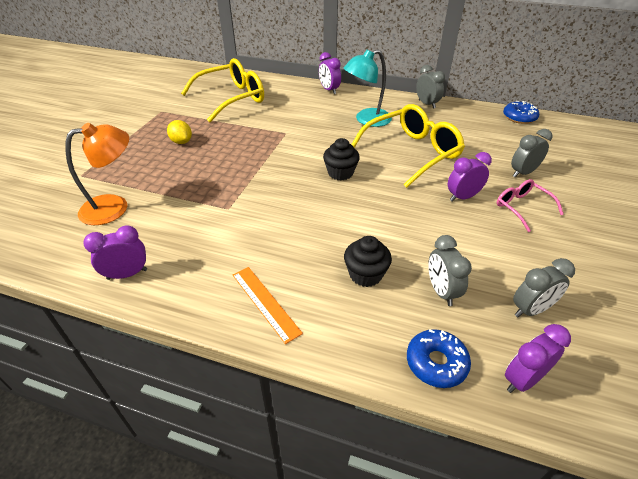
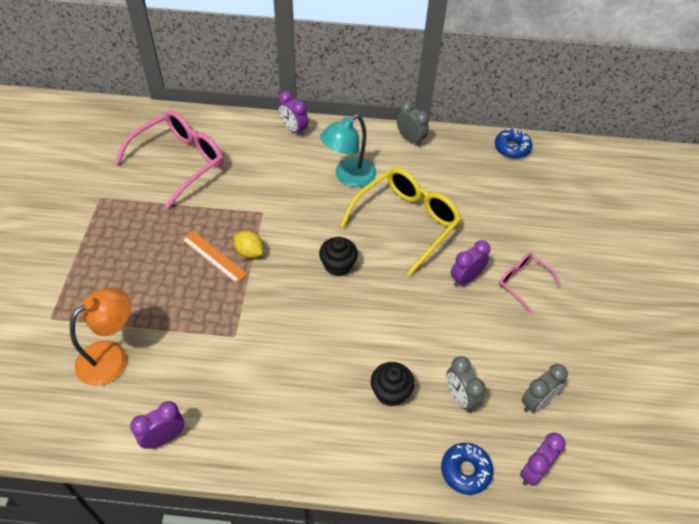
camera: 15 degrees left, 10 degrees up
(181, 142) = (146, 246): yellow lemon -> yellow lemon (249, 252)
(232, 98) = (180, 162): yellow glasses -> pink glasses
(265, 303) = (307, 442): orange ruler -> orange ruler (214, 256)
(522, 173) = (520, 234): grey clock -> none

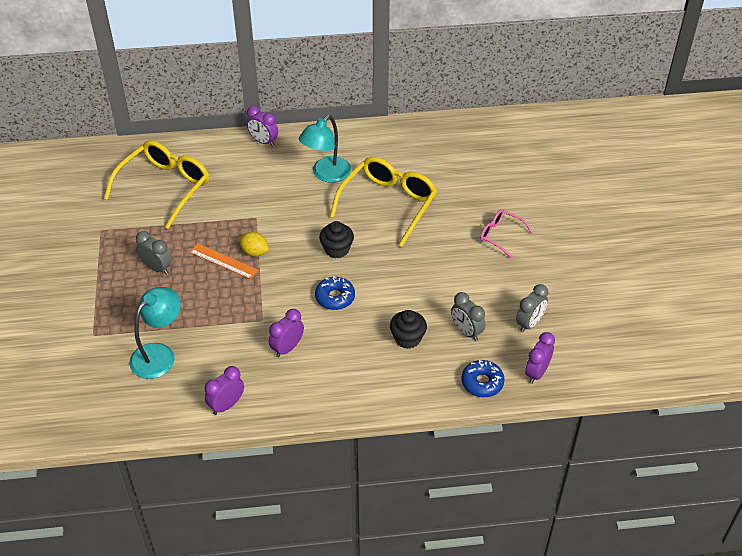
camera: 10 degrees left, 5 degrees down
(111, 356) = (159, 354): orange lamp -> turquoise lamp
(180, 162) = (165, 187): pink glasses -> yellow glasses
(410, 139) = (375, 133): grey clock -> grey clock (157, 268)
(466, 278) = (451, 241): purple clock -> purple clock (287, 348)
(512, 148) = (469, 125): blue donut -> blue donut (335, 297)

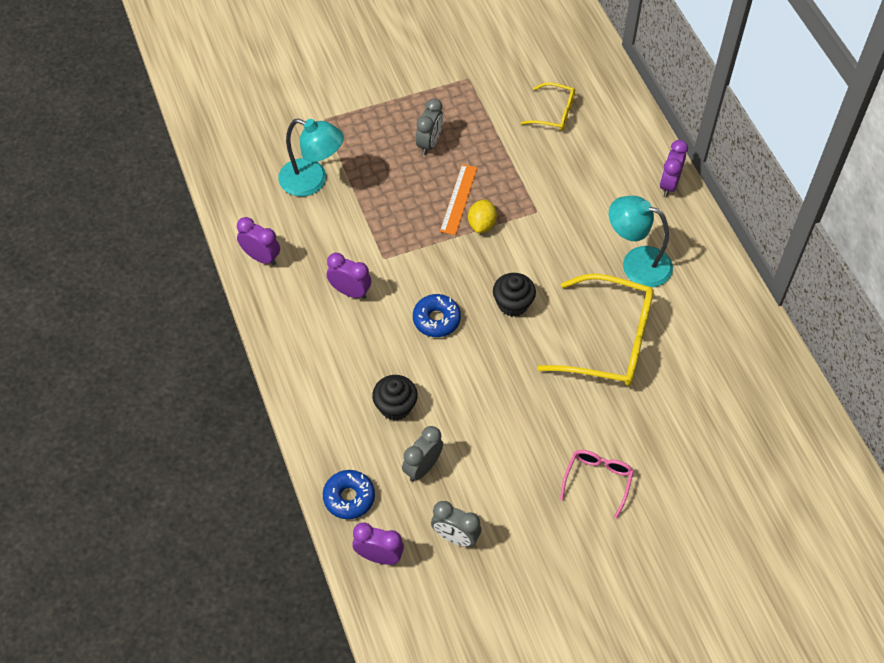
camera: 75 degrees right, 10 degrees up
(165, 187) = (554, 113): yellow glasses -> yellow glasses, size x0.51

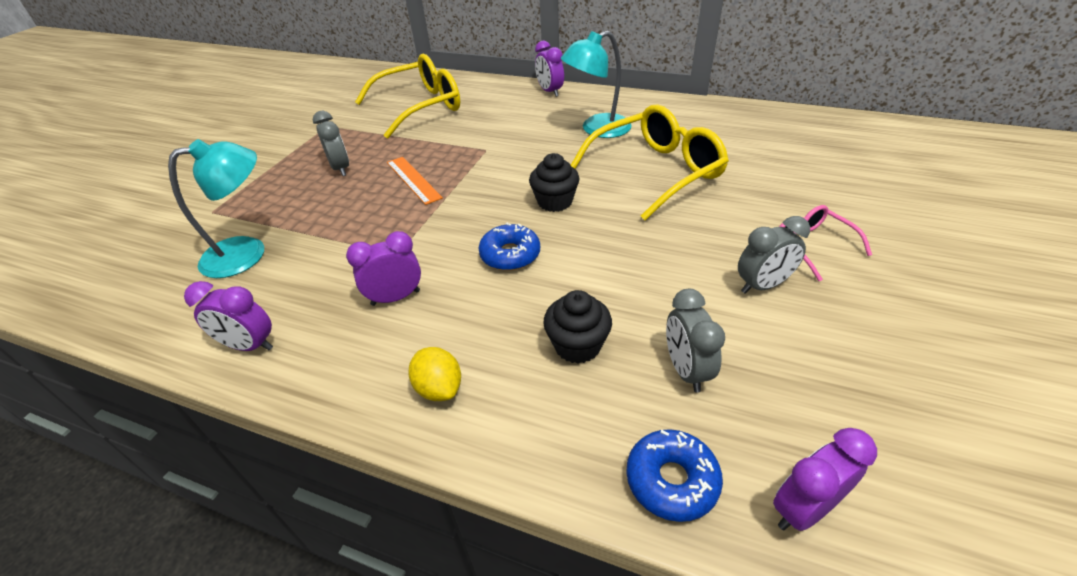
camera: 45 degrees left, 15 degrees down
(261, 257) = (249, 346): purple clock -> purple clock turned 150 degrees counterclockwise
(455, 537) = (819, 398): grey clock -> grey clock (762, 286)
(482, 224) = (455, 180): yellow lemon -> yellow lemon (439, 388)
(554, 113) = (420, 107): yellow glasses -> yellow glasses, size x1.94

